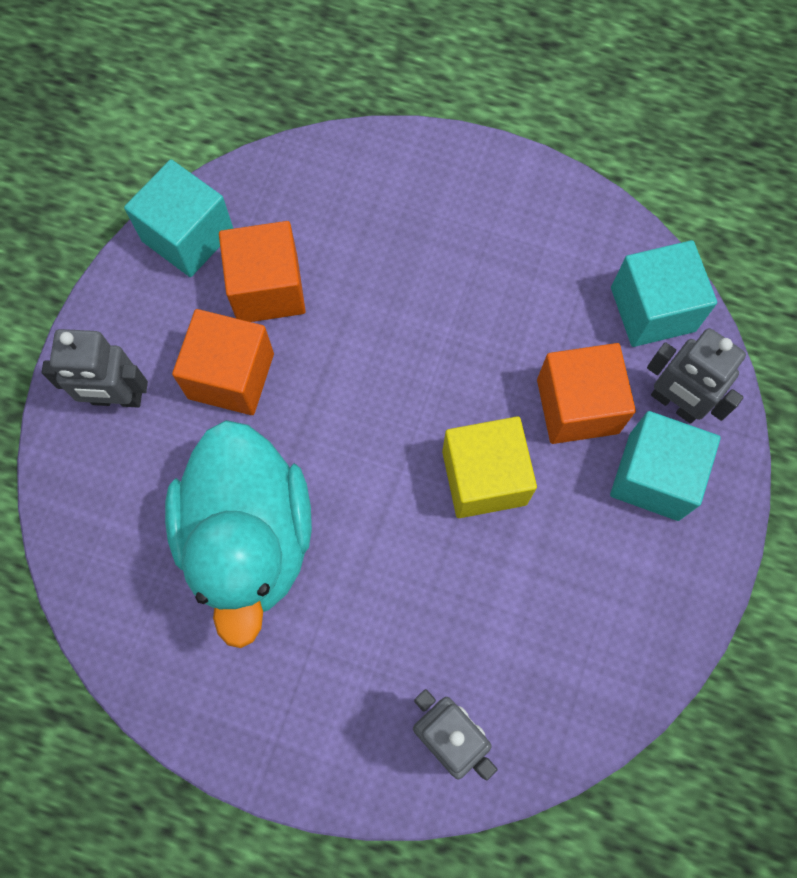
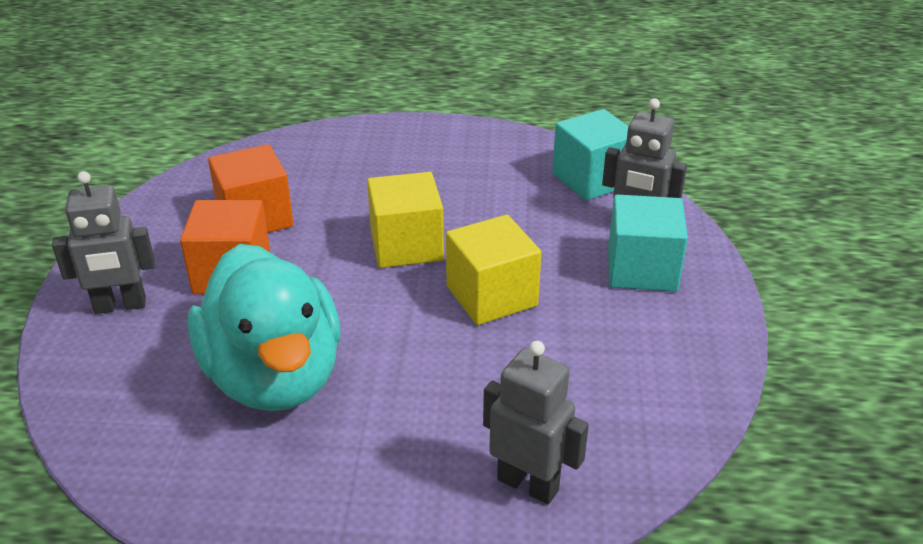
camera: 15 degrees left, 35 degrees down
(188, 236) = (175, 200): turquoise cube -> none
(417, 375) = (406, 246): none -> yellow cube
(577, 406) = (555, 240): orange cube -> none

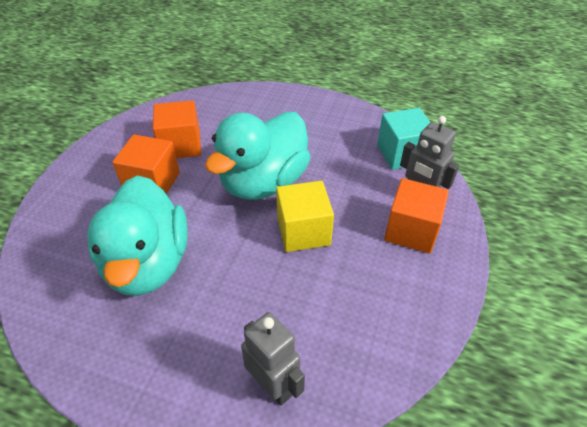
camera: 15 degrees right, 10 degrees up
(120, 306) = (81, 193): grey robot -> none
(406, 246) = (264, 182): yellow cube -> turquoise duck
(642, 269) = (411, 230): turquoise cube -> orange cube

